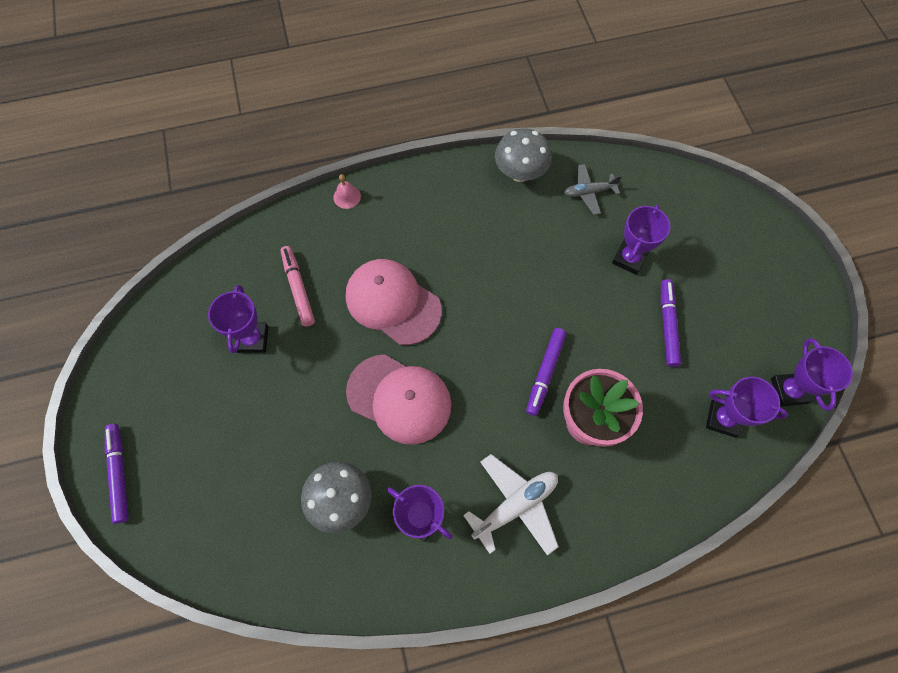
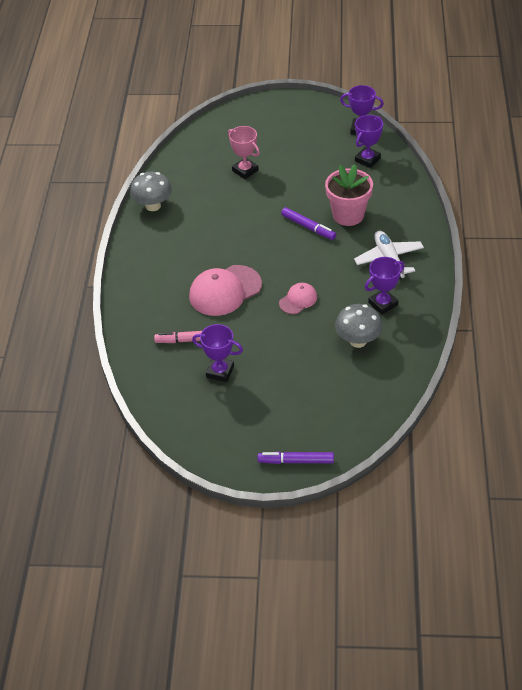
camera: 70 degrees left, 20 degrees down
(347, 196) = (124, 301): pink bell -> none
(399, 399) = (298, 300): pink cap -> pink cap, size x0.54
(589, 192) = (186, 176): grey plane -> none
(629, 258) = (245, 170): purple trophy -> pink trophy
(667, 325) = (299, 166): purple marker -> none

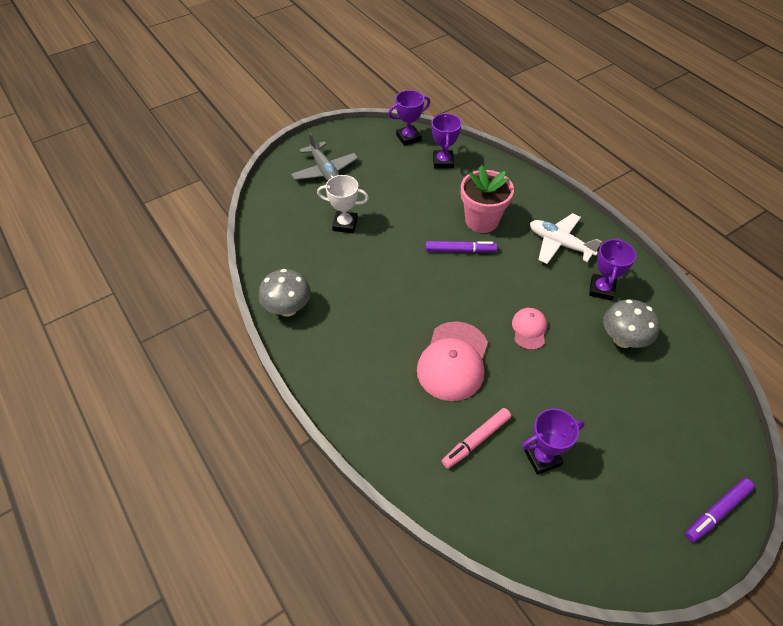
camera: 40 degrees left, 5 degrees up
(245, 170) = (345, 224): pink trophy -> white trophy
(270, 126) = (325, 171): none -> grey plane

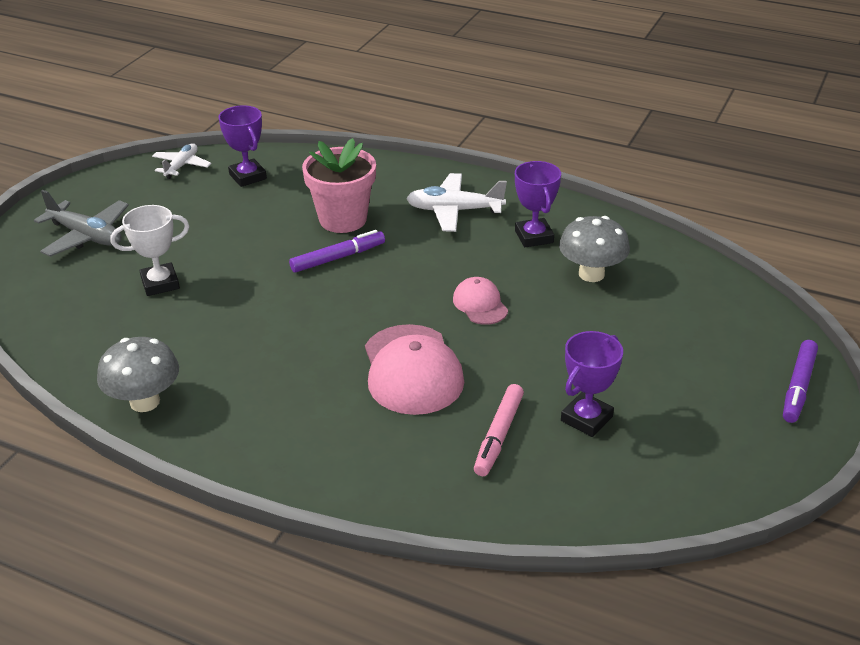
camera: 30 degrees left, 15 degrees down
(408, 138) = (182, 166): purple trophy -> white plane

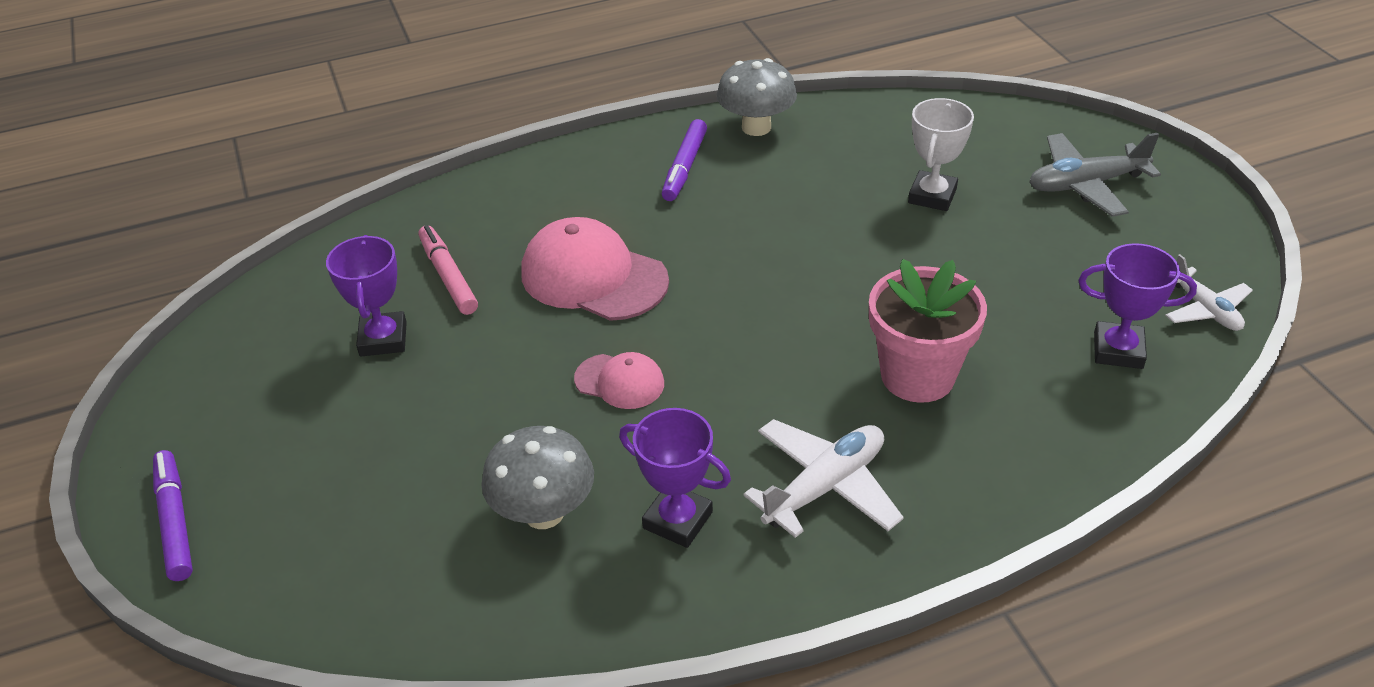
camera: 135 degrees right, 5 degrees up
(338, 258) = (838, 329): purple marker -> purple marker (685, 167)

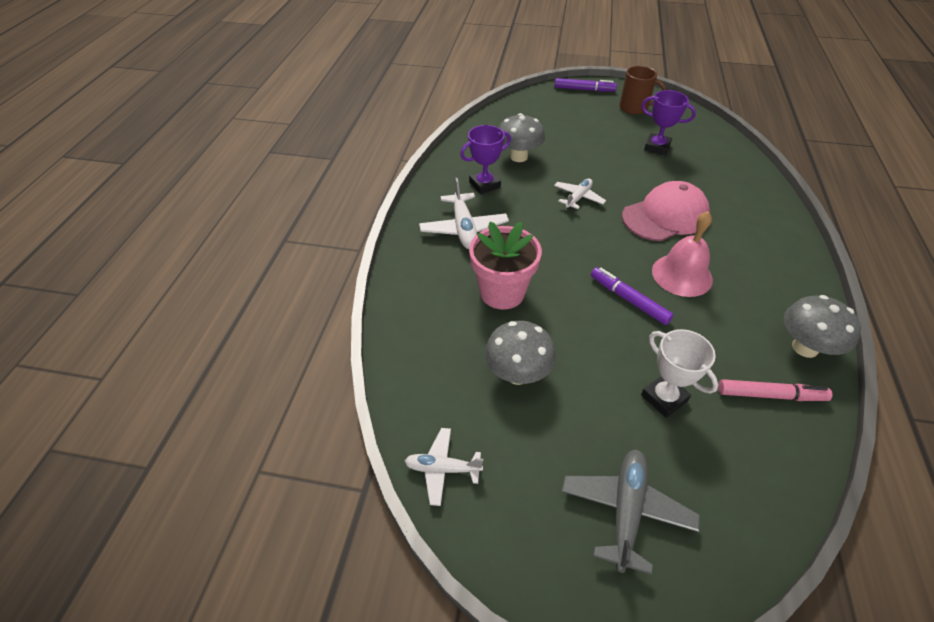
camera: 120 degrees right, 5 degrees up
(234, 411) = (635, 108): none -> brown mug
(448, 276) = (695, 174): pink marker -> pink marker (770, 395)
(620, 381) = (578, 198): pink cap -> white plane
(685, 167) = (763, 290): purple marker -> purple marker (628, 300)
(716, 231) = (682, 275): none -> pink bell
(1028, 306) = (517, 374): none -> grey mushroom
(1118, 350) = (449, 390): purple trophy -> none

